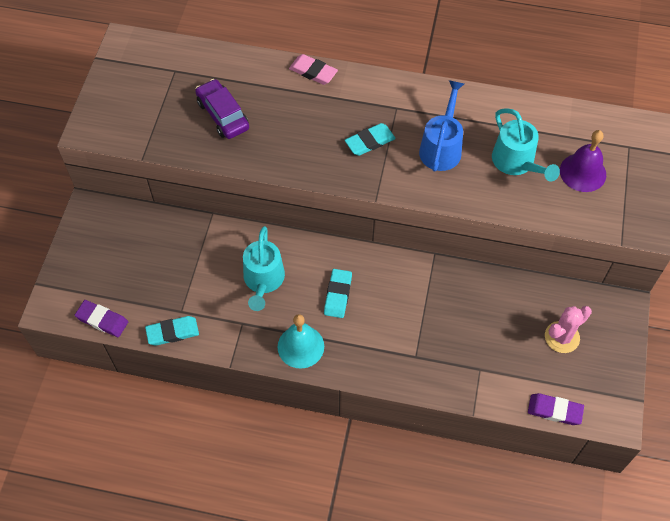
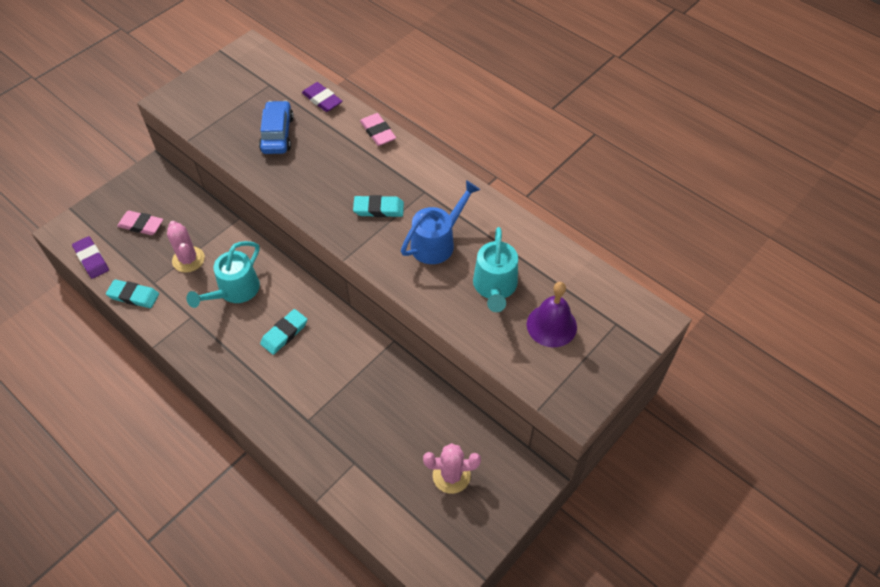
camera: 30 degrees right, 5 degrees down
(123, 265) = (141, 225): none -> pink eraser
(196, 274) = (188, 259): none -> pink cactus
(223, 115) = (277, 134): purple car -> blue car
(300, 346) = (221, 360): turquoise bell -> none
(554, 410) = (393, 539): purple eraser -> purple eraser (322, 99)

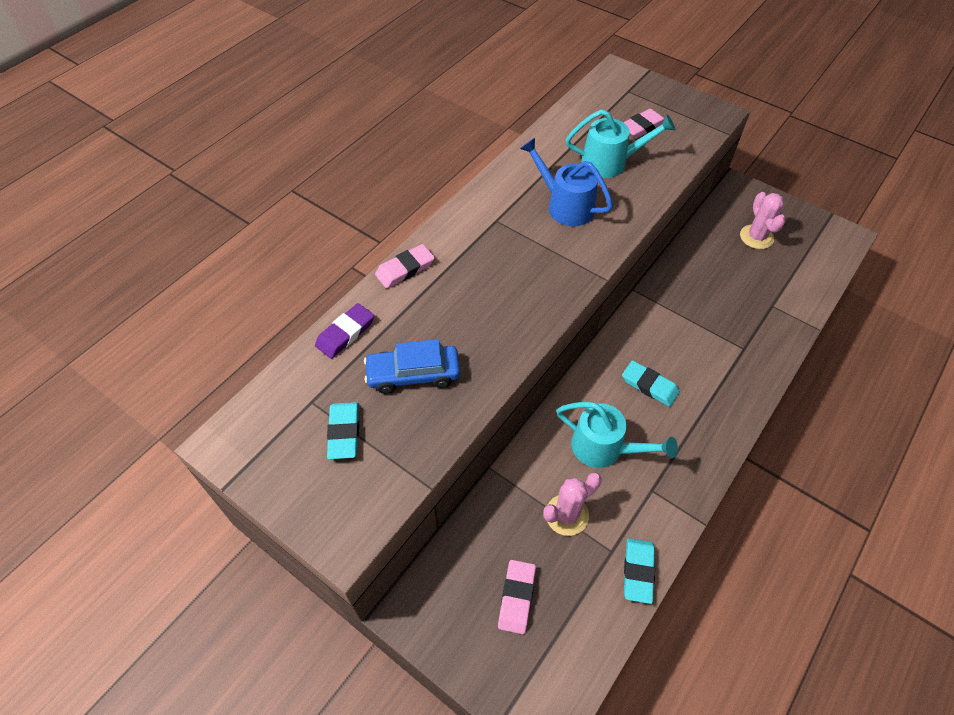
camera: 95 degrees left, 0 degrees up
(91, 259) = (589, 654): purple eraser -> none
(378, 209) = (528, 256): turquoise eraser -> turquoise eraser (344, 432)
(551, 325) = (642, 127): purple bell -> pink eraser

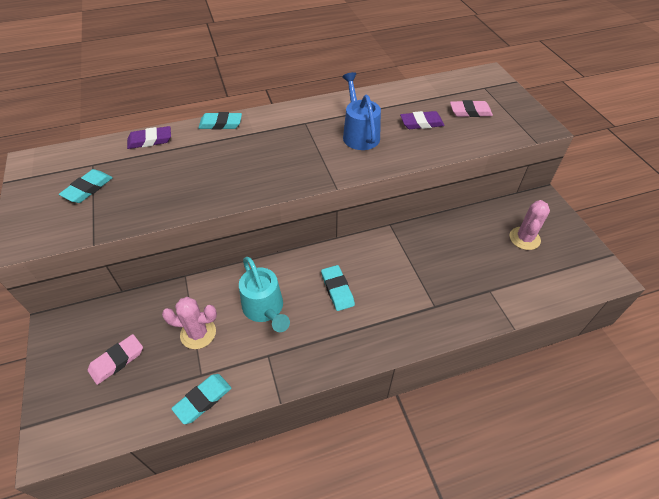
camera: 35 degrees right, 5 degrees down
(405, 269) = (220, 124): pink eraser -> turquoise eraser
(413, 374) = (158, 179): blue car -> none
(611, 162) = (421, 123): turquoise watering can -> purple eraser

